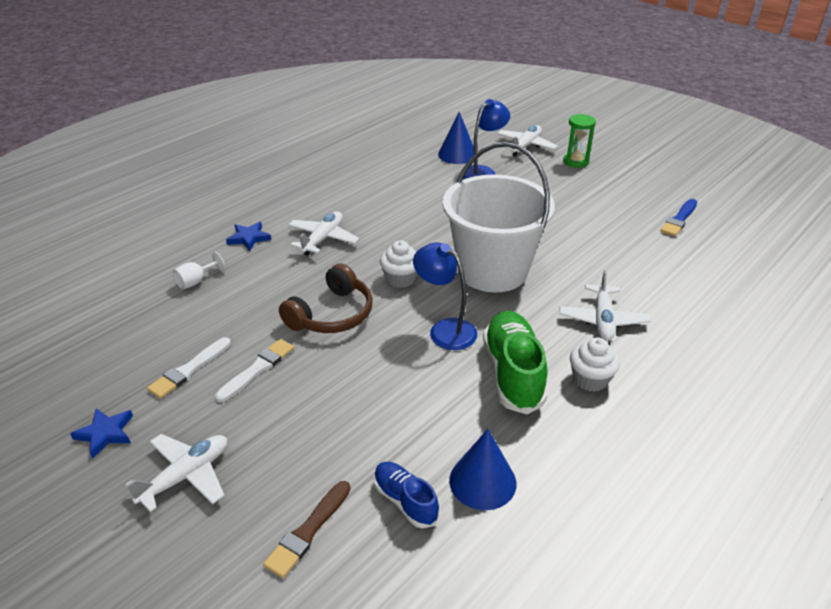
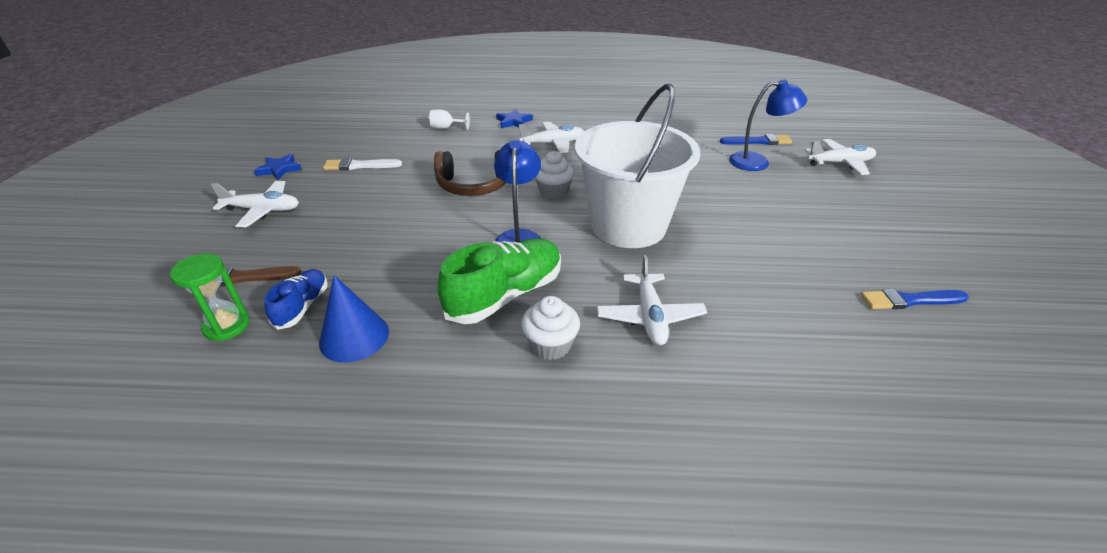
camera: 50 degrees right, 0 degrees up
(257, 369) = (385, 186): white brush -> none
(457, 154) = (758, 141): blue cone -> blue brush
(575, 161) = (874, 196): green hourglass -> green hourglass (227, 326)
(602, 320) = (649, 316): white plane -> white plane turned 60 degrees counterclockwise

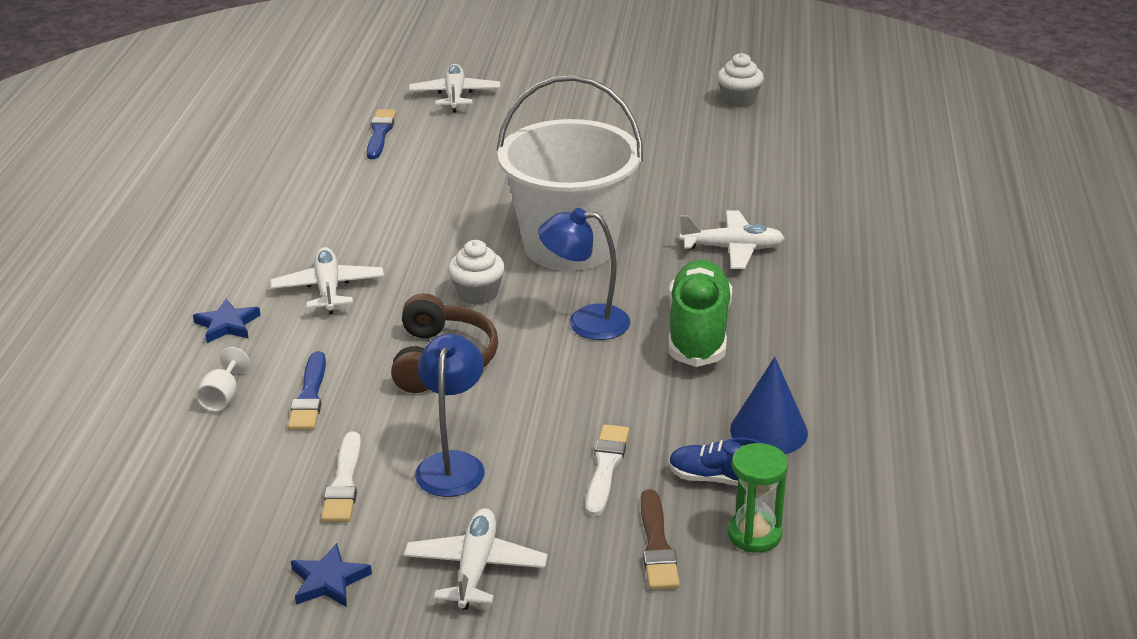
camera: 85 degrees left, 5 degrees down
(338, 253) = (606, 467): none -> white brush
(505, 295) = (698, 332): green shoe -> green shoe turned 45 degrees clockwise
(550, 345) = (775, 306): white cupcake -> white cupcake (739, 100)
(757, 162) = (437, 143): blue lamp -> blue lamp (452, 464)
(909, 300) = (709, 121): blue brush -> blue brush (309, 396)

